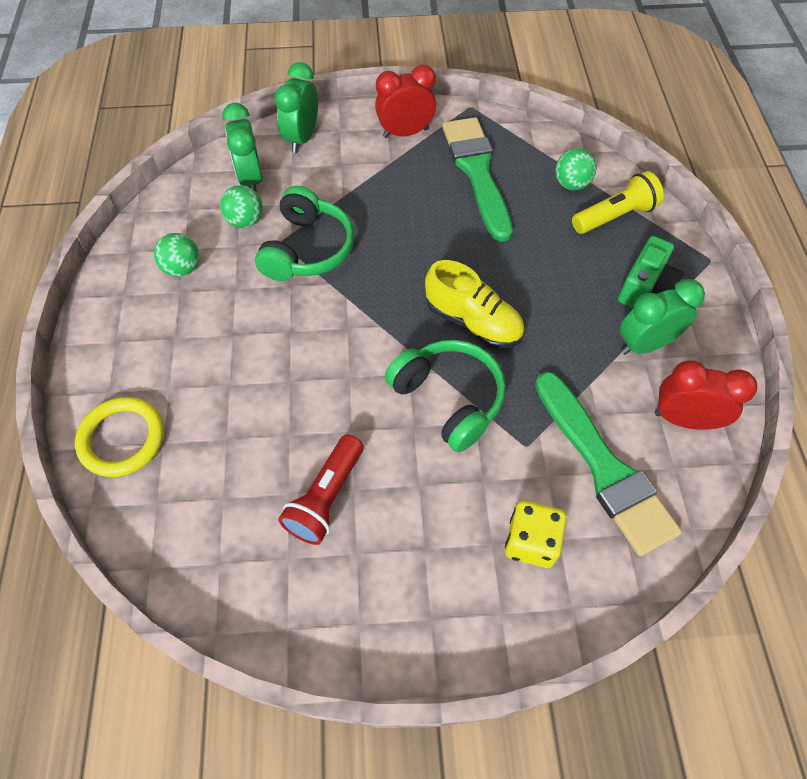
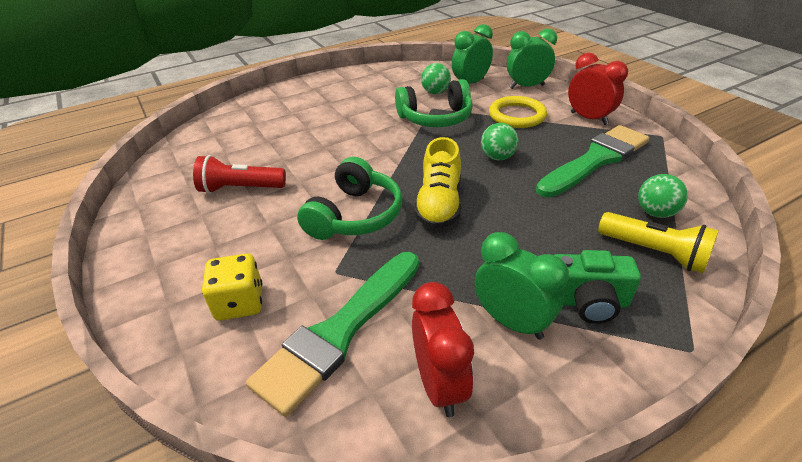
camera: 65 degrees right, 20 degrees down
(122, 439) = (250, 111): yellow ring -> yellow ring (517, 115)
(182, 269) = (379, 88): green ball -> green ball (497, 157)

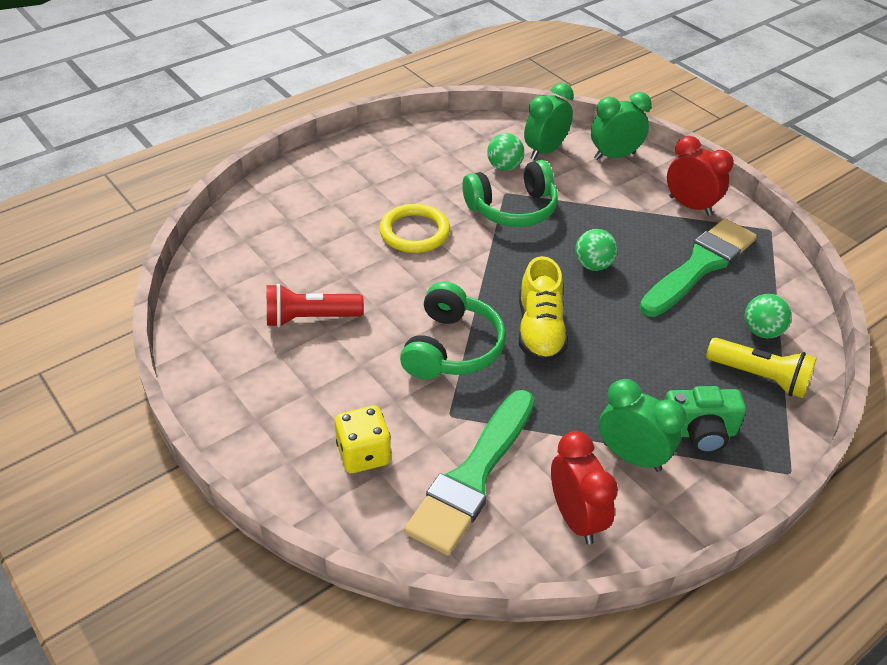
camera: 10 degrees left, 5 degrees up
(517, 115) = (607, 203): yellow ring -> yellow ring (414, 232)

